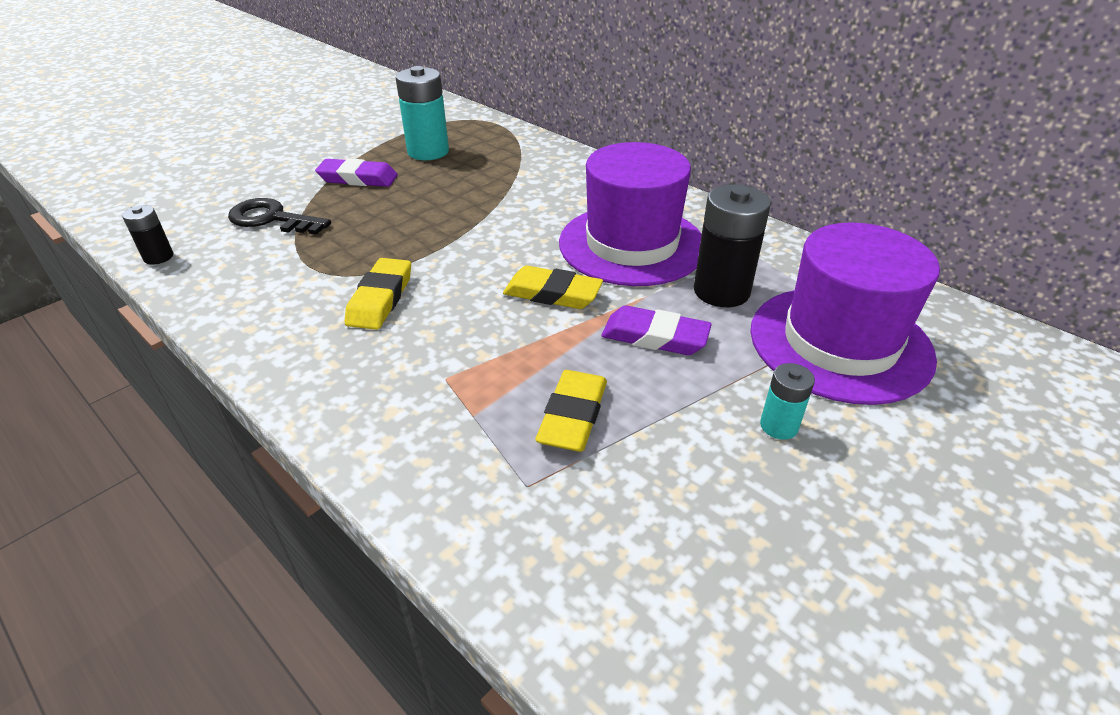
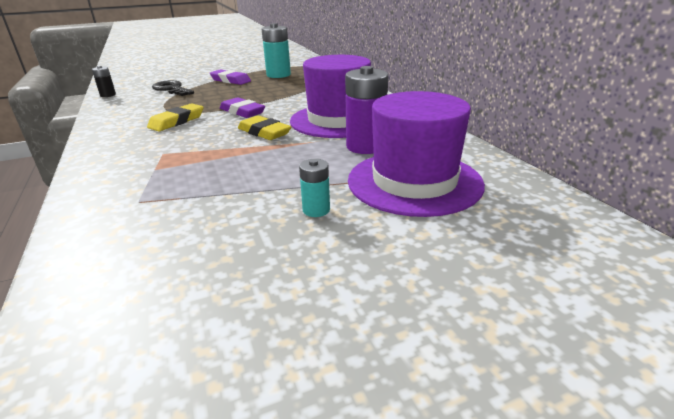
camera: 25 degrees right, 10 degrees down
(573, 416) = (202, 180): yellow eraser -> none
(655, 337) = (296, 158): purple eraser -> purple eraser (242, 112)
(721, 291) = (365, 146): black battery -> purple battery

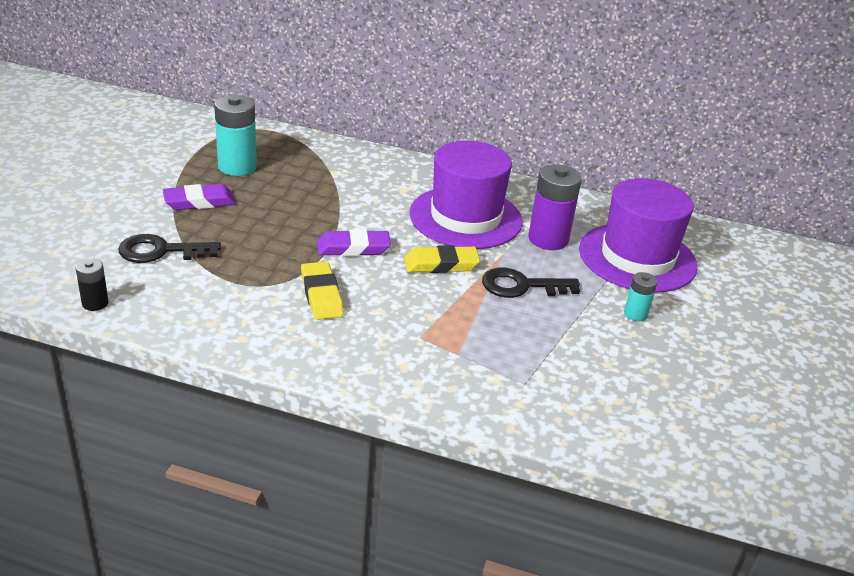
camera: 55 degrees left, 5 degrees up
(280, 159) = (521, 286): none -> black key

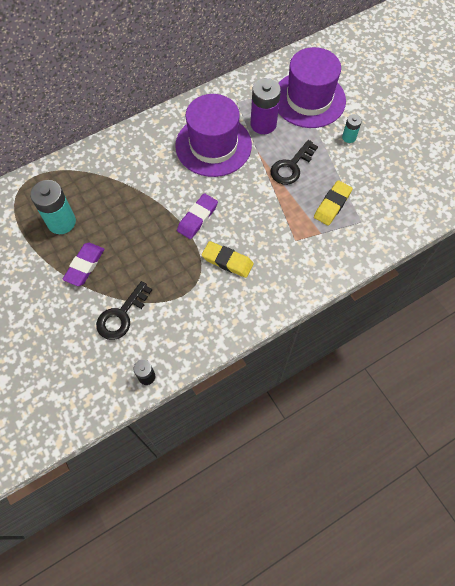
camera: 45 degrees left, 30 degrees up
(441, 264) = (245, 188): yellow eraser -> yellow eraser (332, 205)

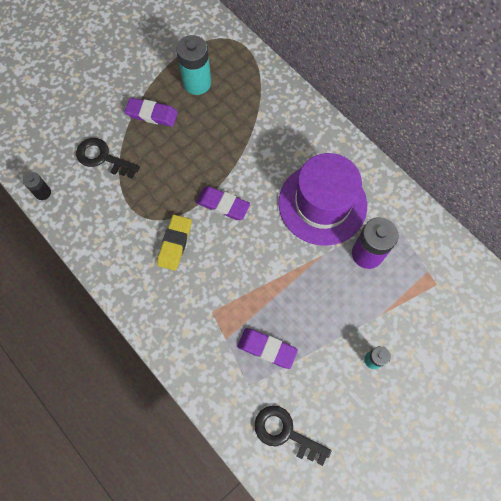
camera: 80 degrees right, 5 degrees up
(291, 166) = (312, 294): black key -> black key (285, 432)
(309, 99) = (421, 303): purple hat -> none
(332, 205) = (267, 348): yellow eraser -> purple eraser

